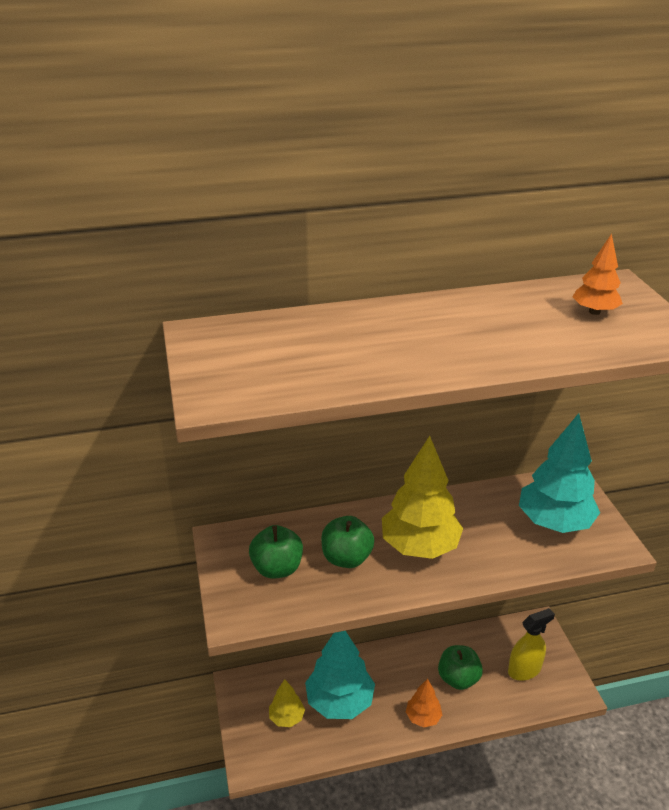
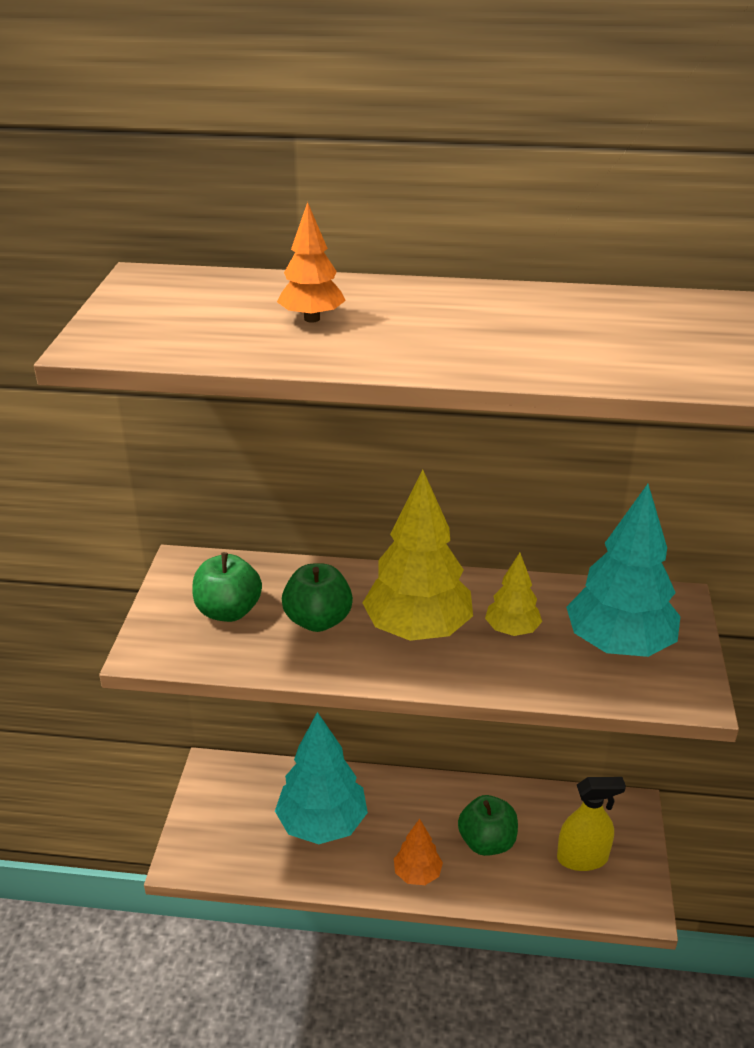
camera: 20 degrees right, 0 degrees up
(286, 717) = (250, 822): yellow tree -> yellow tree (512, 630)
(594, 312) = (672, 332): orange tree -> orange tree (312, 319)

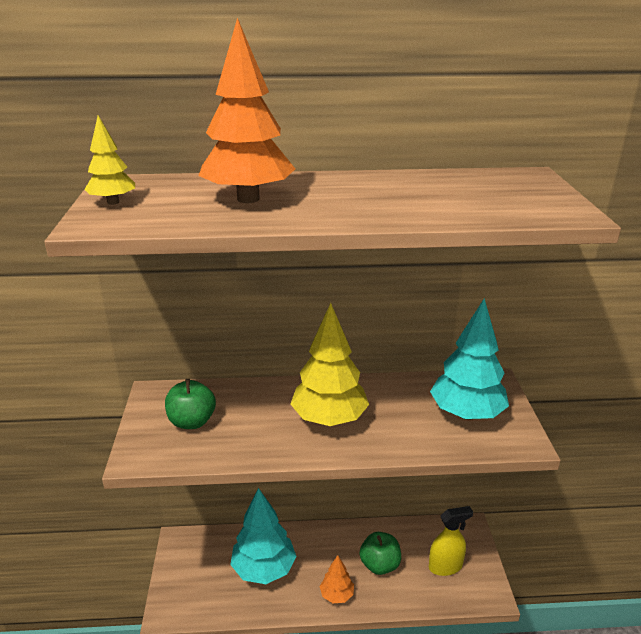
camera: 10 degrees left, 5 degrees down
(312, 319) = (248, 199): orange tree -> orange tree, size x1.94
(318, 620) = (258, 421): green apple -> none
(512, 630) = (393, 412): yellow tree -> yellow tree (113, 202)

